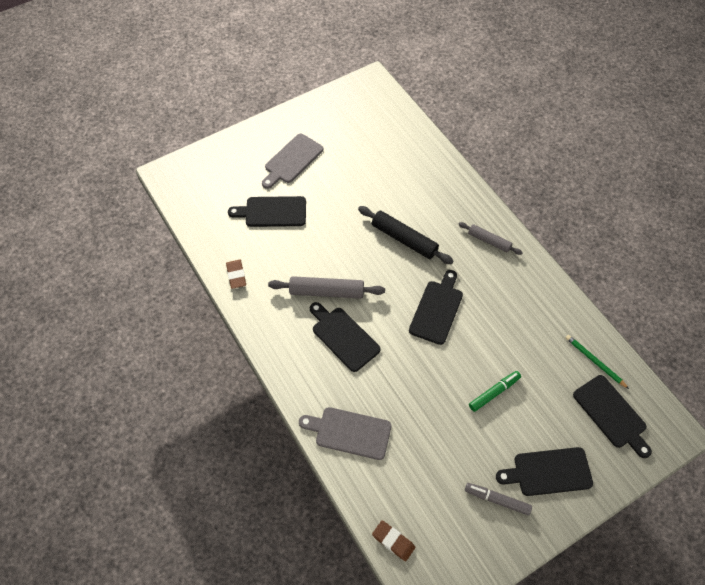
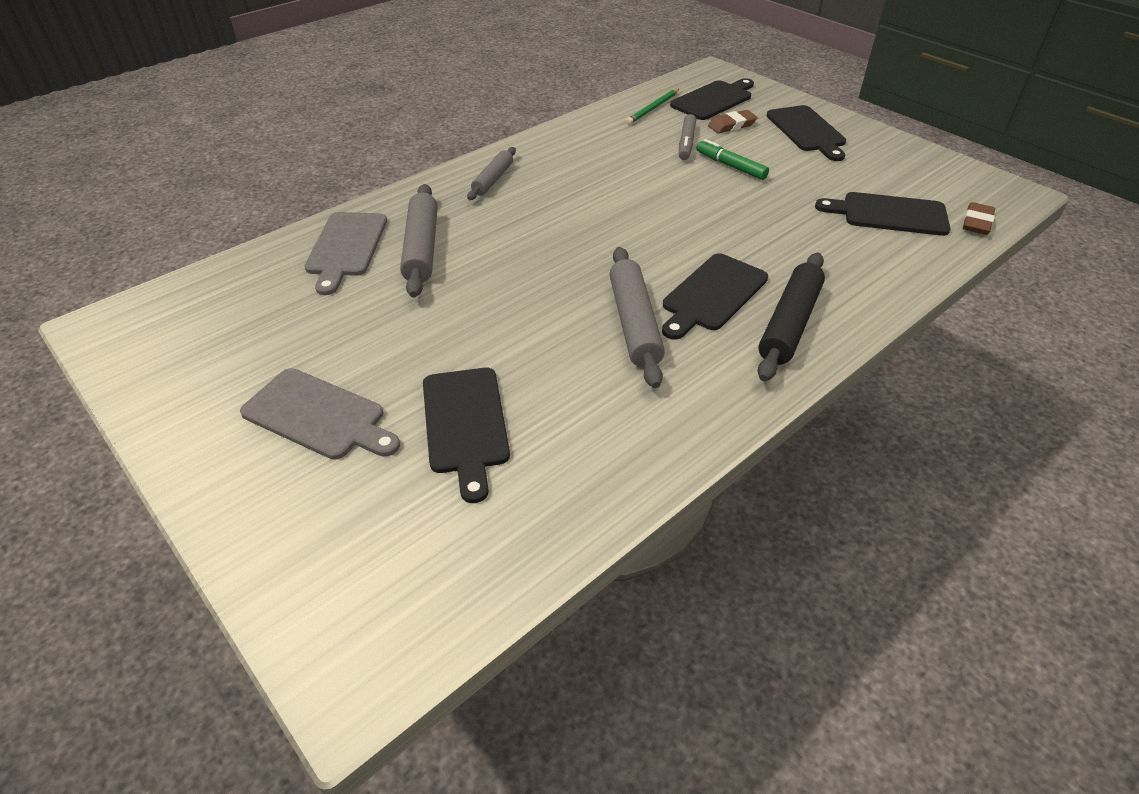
camera: 100 degrees left, 15 degrees down
(236, 275) = (640, 453): brown eraser -> brown eraser (732, 125)
(349, 432) = (864, 271): grey cutting board -> grey cutting board (346, 247)
(404, 239) = (504, 252): black rolling pin -> black rolling pin (789, 324)
(415, 200) = (421, 248): none -> grey rolling pin
(437, 309) = (625, 214): black cutting board -> black cutting board (889, 214)
(497, 500) = (865, 159): grey marker -> grey marker (686, 143)

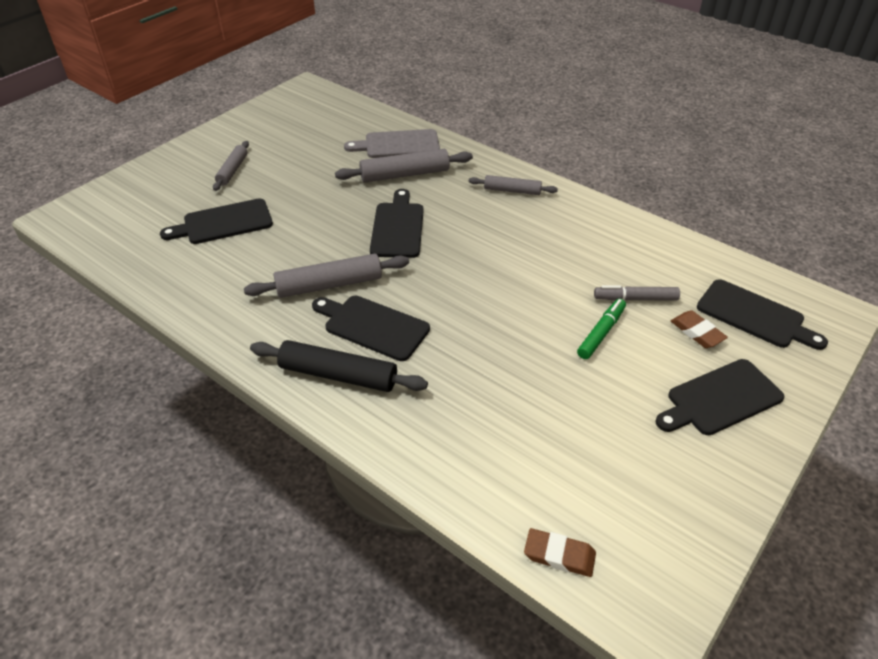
camera: 80 degrees right, 0 degrees up
(318, 416) = (232, 170): grey cutting board -> grey rolling pin
(653, 108) = (701, 270): green pencil -> none
(889, 214) = (549, 465): black cutting board -> black cutting board (398, 227)

